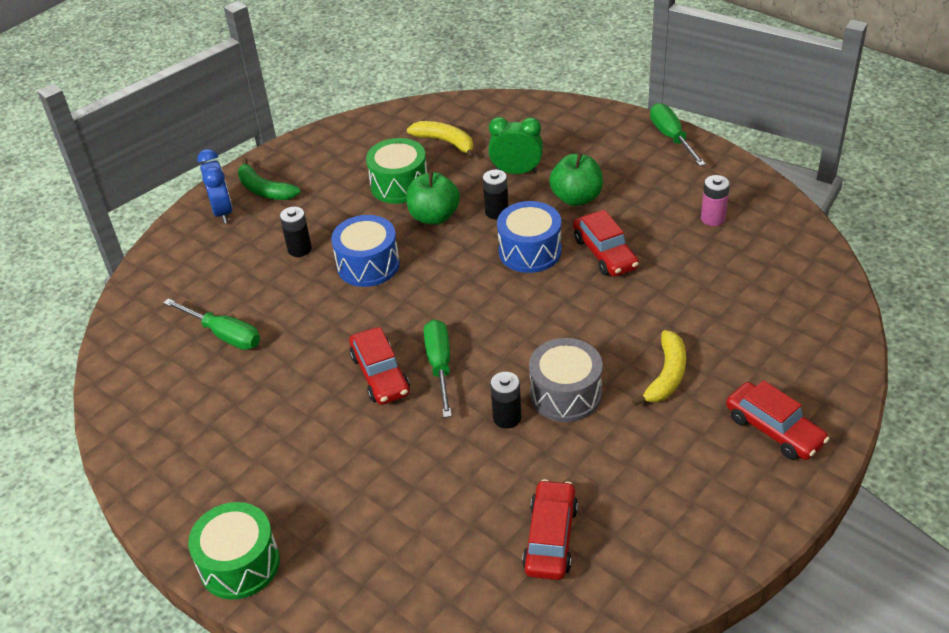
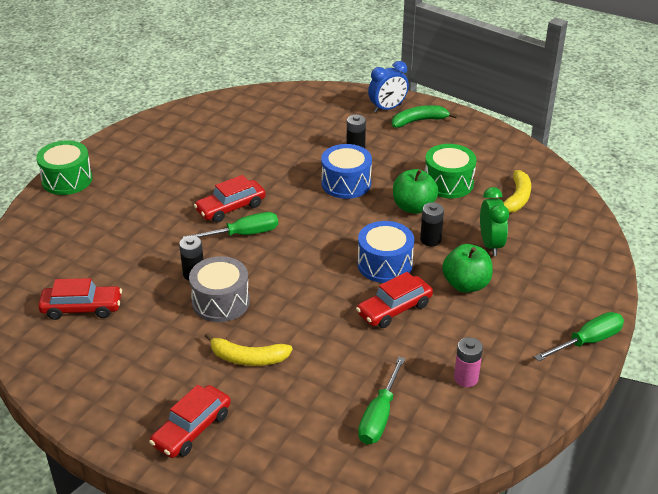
camera: 75 degrees right, 5 degrees down
(224, 335) = (260, 135): green screwdriver -> green screwdriver (379, 416)
(264, 190) = (419, 121): green banana -> green banana turned 45 degrees clockwise

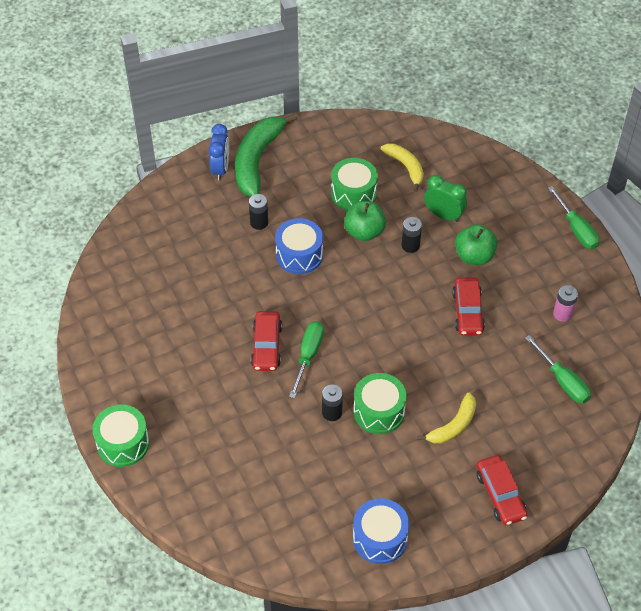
camera: 55 degrees left, 15 degrees up
(82, 308) = (315, 507): red car -> none
(221, 302) = (379, 411): grey drum -> green drum
(384, 264) = (416, 289): blue drum -> blue drum (380, 538)
(419, 121) = (257, 160): green banana -> green banana, size x1.73
(587, 341) = (576, 229): green screwdriver -> green screwdriver turned 150 degrees clockwise

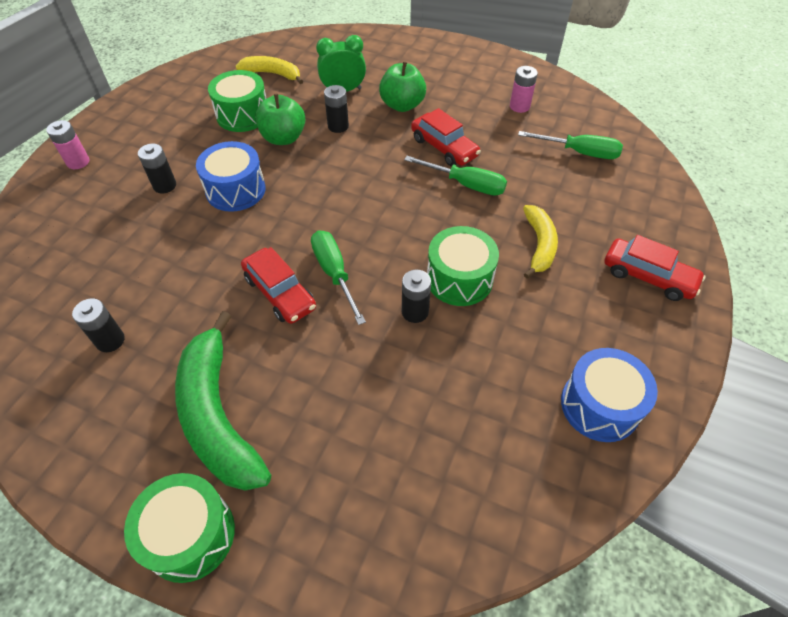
camera: 40 degrees left, 0 degrees up
(156, 312) = (110, 340): none -> black battery
(220, 169) = (78, 162): blue clock -> pink battery
(257, 160) = (115, 136): green banana -> green banana (218, 415)
(576, 229) = (460, 48): green screwdriver -> green screwdriver (466, 184)

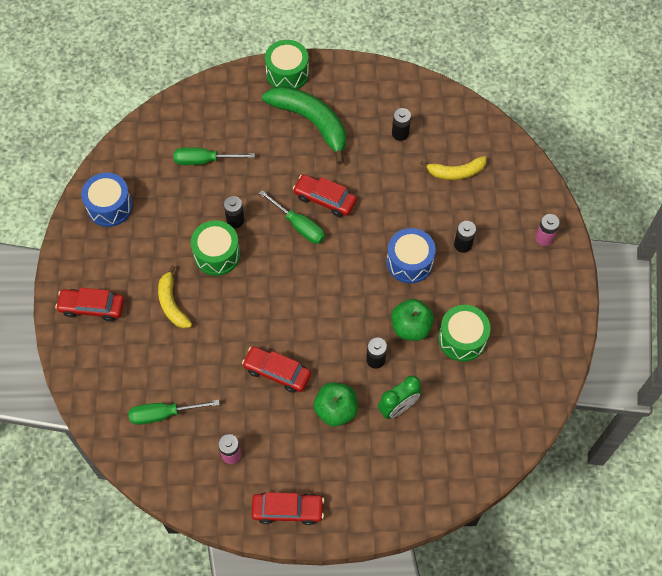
camera: 155 degrees right, 10 degrees up
(272, 74) = (475, 402): yellow banana -> yellow banana (456, 172)
(466, 184) = (243, 339): green screwdriver -> green screwdriver (204, 160)
(483, 62) = (288, 510): none -> red car

